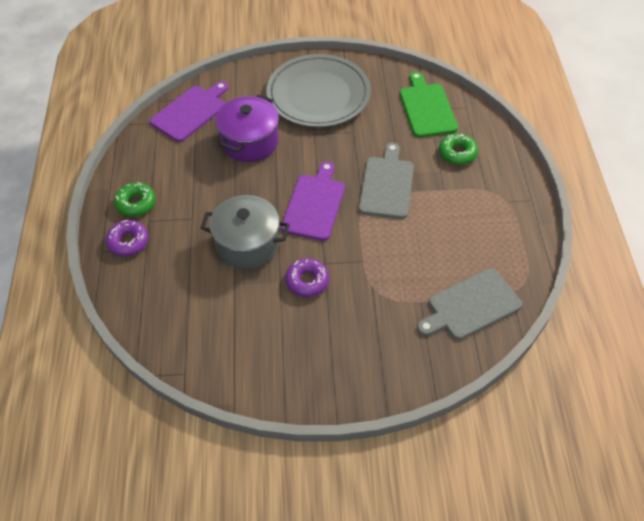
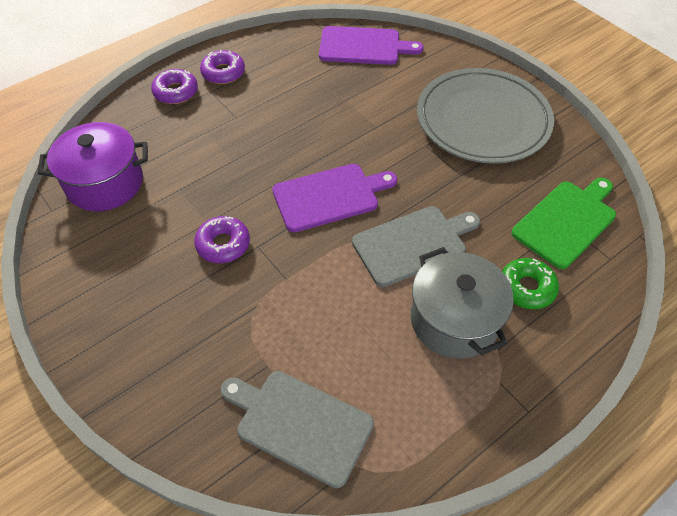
camera: 55 degrees right, 0 degrees up
(136, 203) = (223, 72): green donut -> purple donut
(247, 244) = (235, 173): grey pot -> grey pot (454, 320)
(250, 142) = (366, 105): purple pot -> purple pot (105, 183)

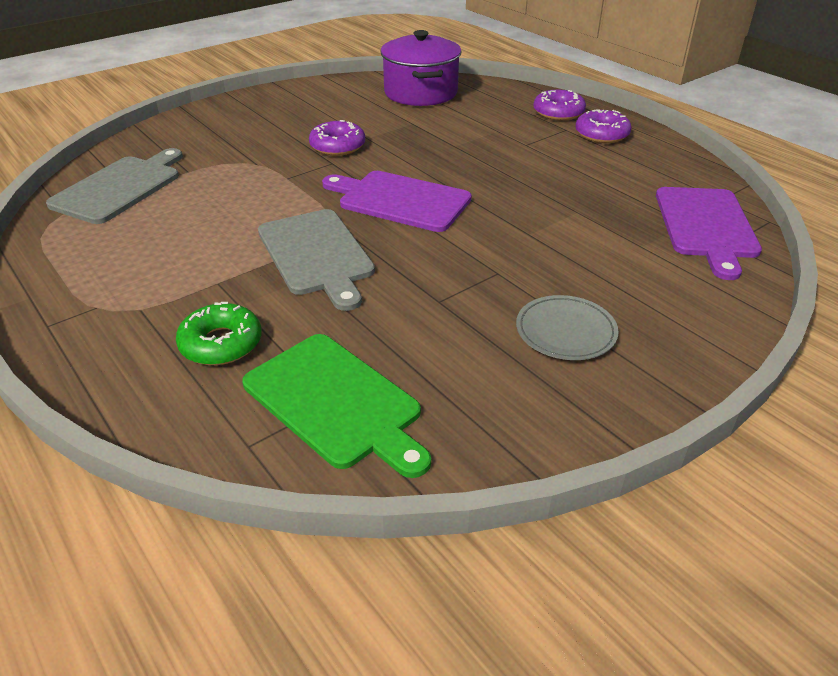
camera: 90 degrees right, 15 degrees down
(329, 196) = (400, 200): purple cutting board -> purple cutting board turned 135 degrees clockwise
(454, 320) = (194, 279): grey pot -> none
(482, 120) = (565, 331): grey plate -> grey plate, size x0.43

